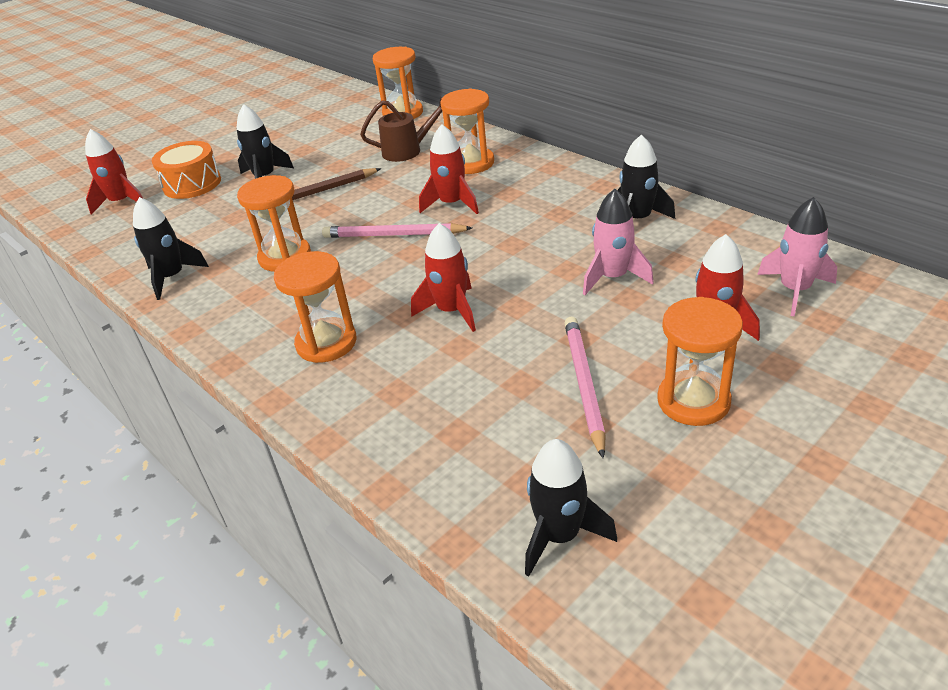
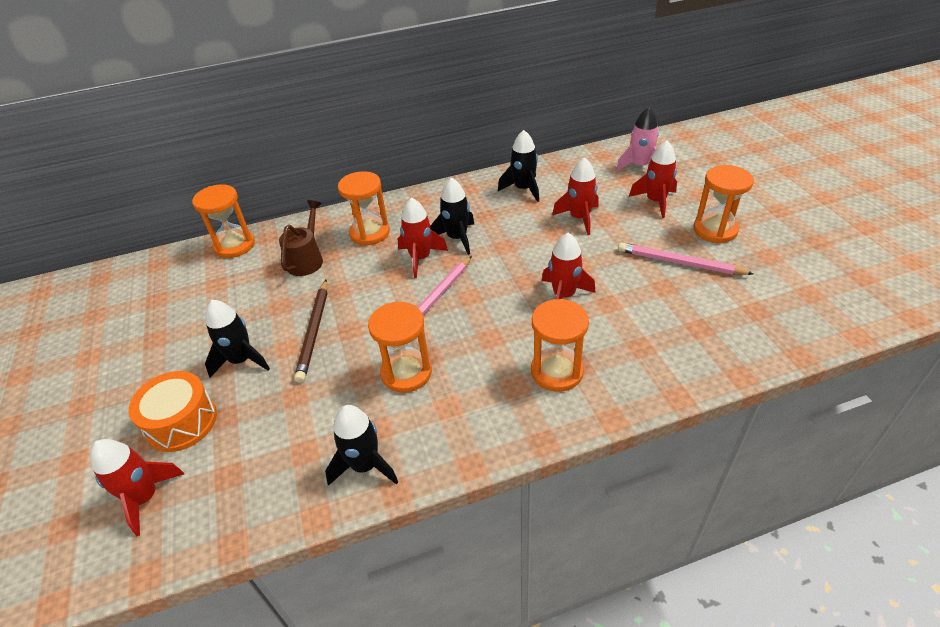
camera: 65 degrees left, 5 degrees up
(560, 535) = (805, 311): black rocket -> black rocket (457, 238)
(613, 277) = (579, 218): pink rocket -> red rocket

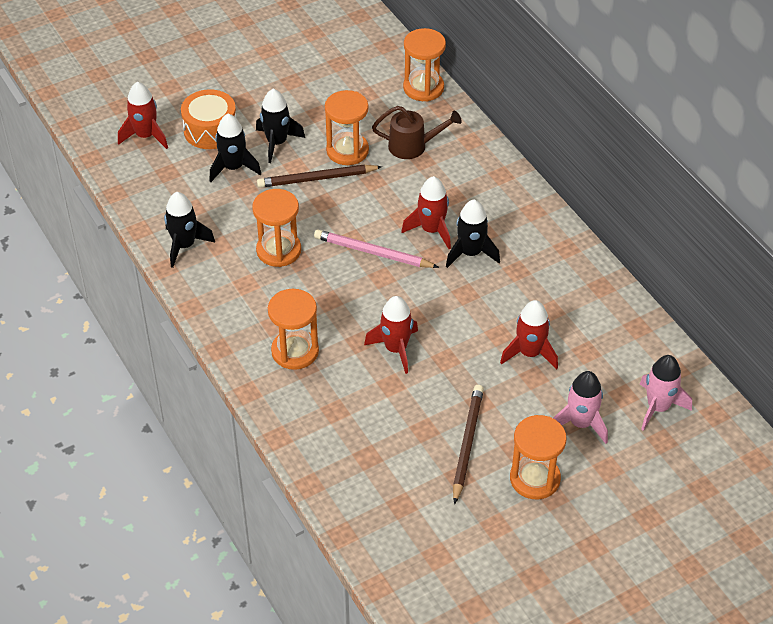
camera: 75 degrees right, 5 degrees up
(370, 233) = (465, 182): orange hourglass -> orange hourglass (347, 151)
(523, 189) = (577, 297): black rocket -> black rocket (233, 168)
(655, 201) = (580, 423): red rocket -> pink rocket
(679, 263) = (467, 444): pink pencil -> brown pencil

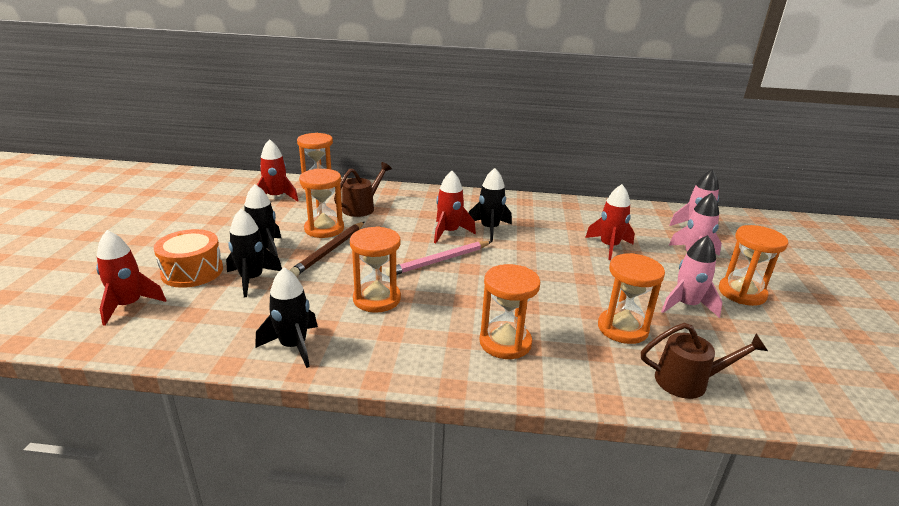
camera: 55 degrees left, 20 degrees down
(347, 475) = (689, 381): none -> brown watering can
(384, 413) = (622, 328): none -> orange hourglass
(396, 349) = (553, 293): red rocket -> red rocket (276, 197)
(467, 444) = (686, 305): brown pencil -> pink rocket

